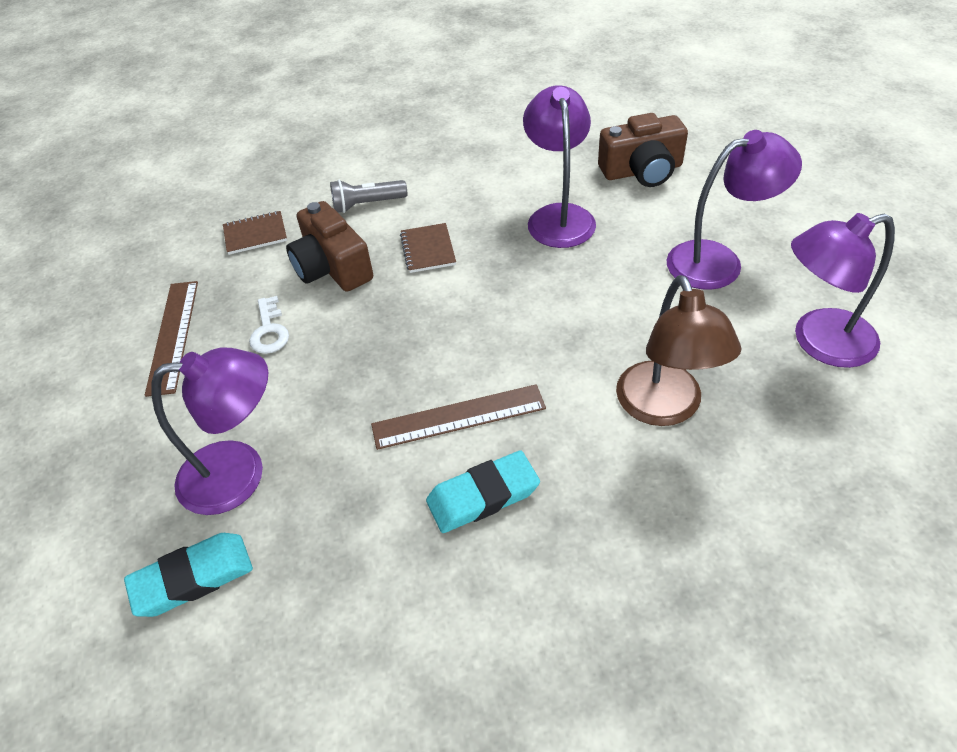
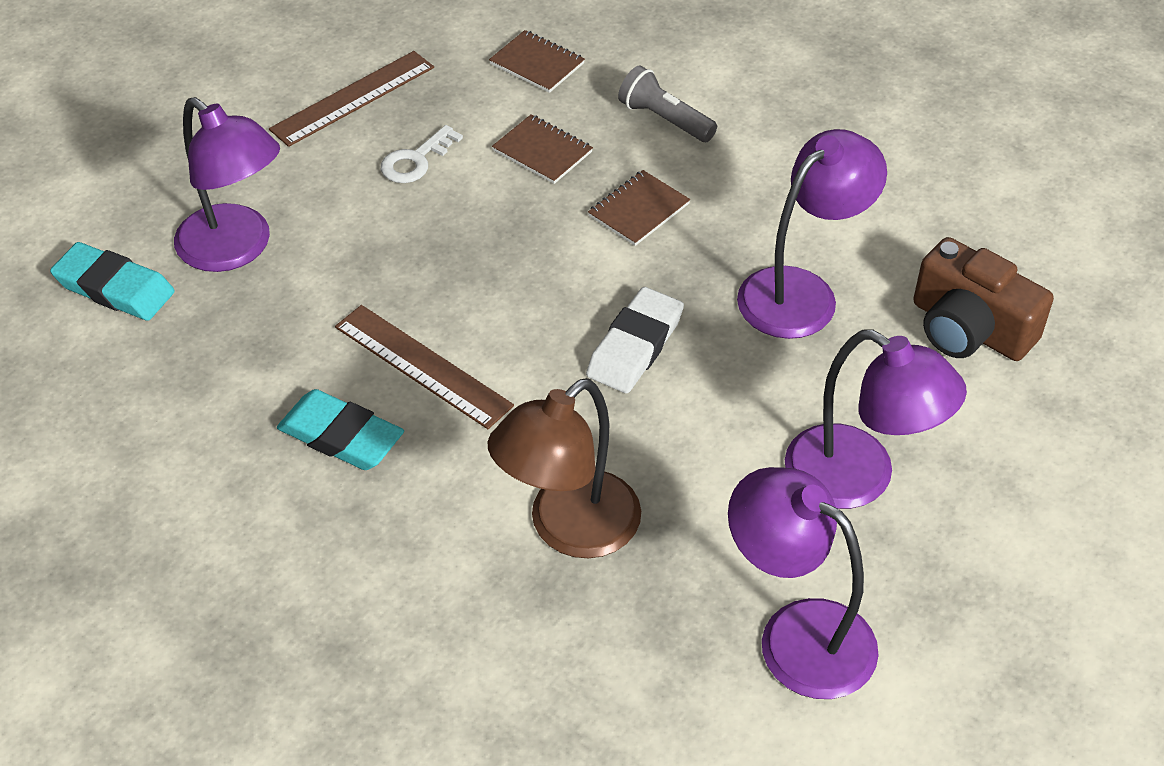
camera: 50 degrees right, 0 degrees up
(332, 267) = (542, 151): brown camera -> brown notebook
(537, 304) = (635, 346): none -> white eraser

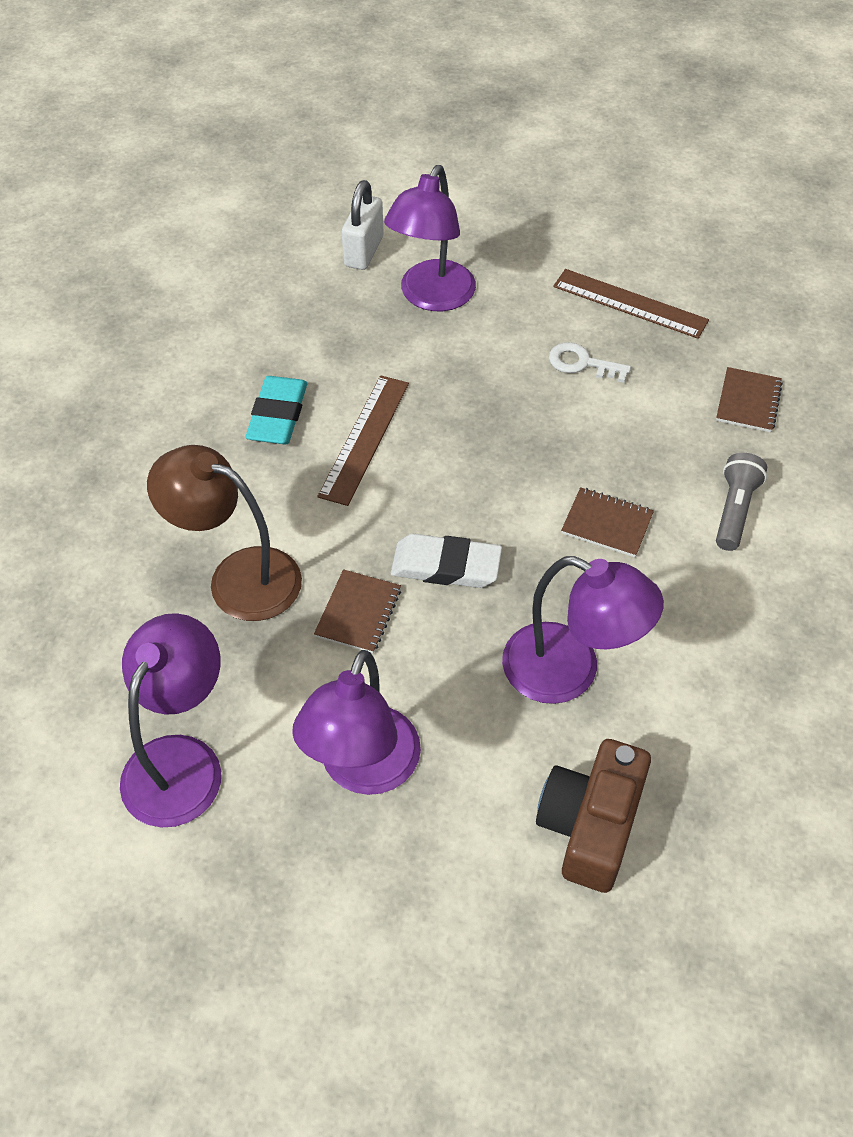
camera: 70 degrees right, 5 degrees up
(114, 288) = (364, 251): turquoise eraser -> white padlock
(542, 151) = (640, 438): brown notebook -> brown notebook (358, 613)

